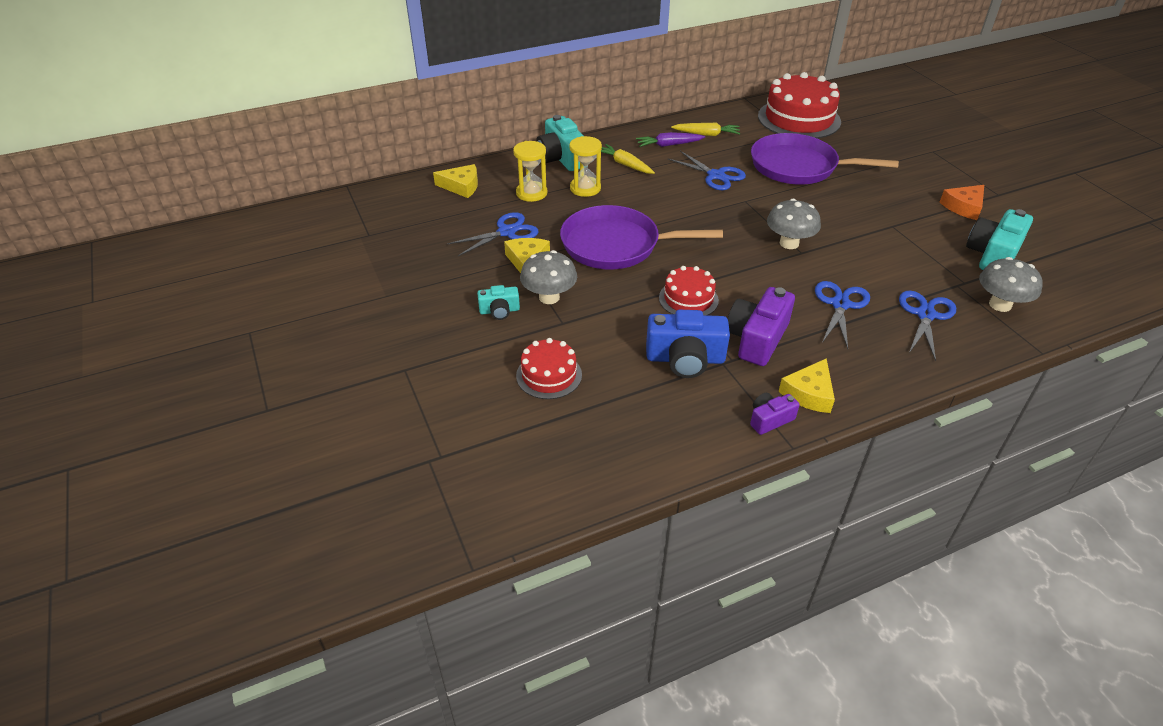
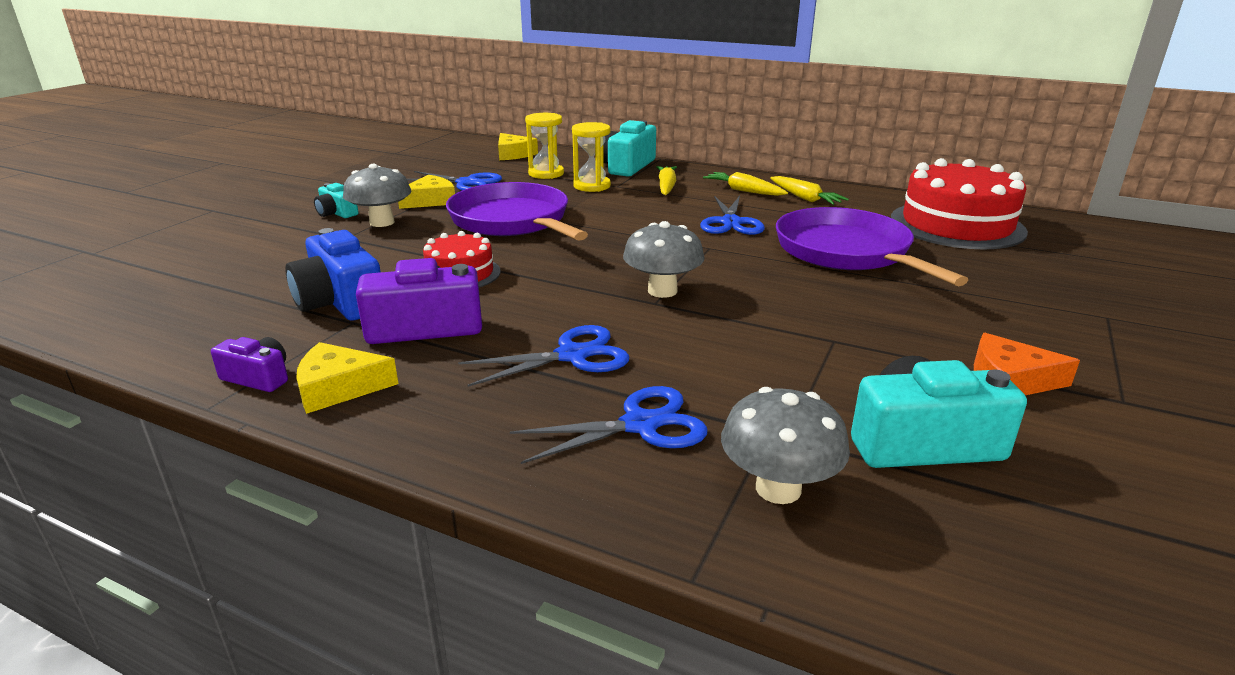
camera: 50 degrees right, 15 degrees down
(549, 375) = (250, 255): red cake -> none
(668, 145) = (744, 191): purple carrot -> yellow carrot

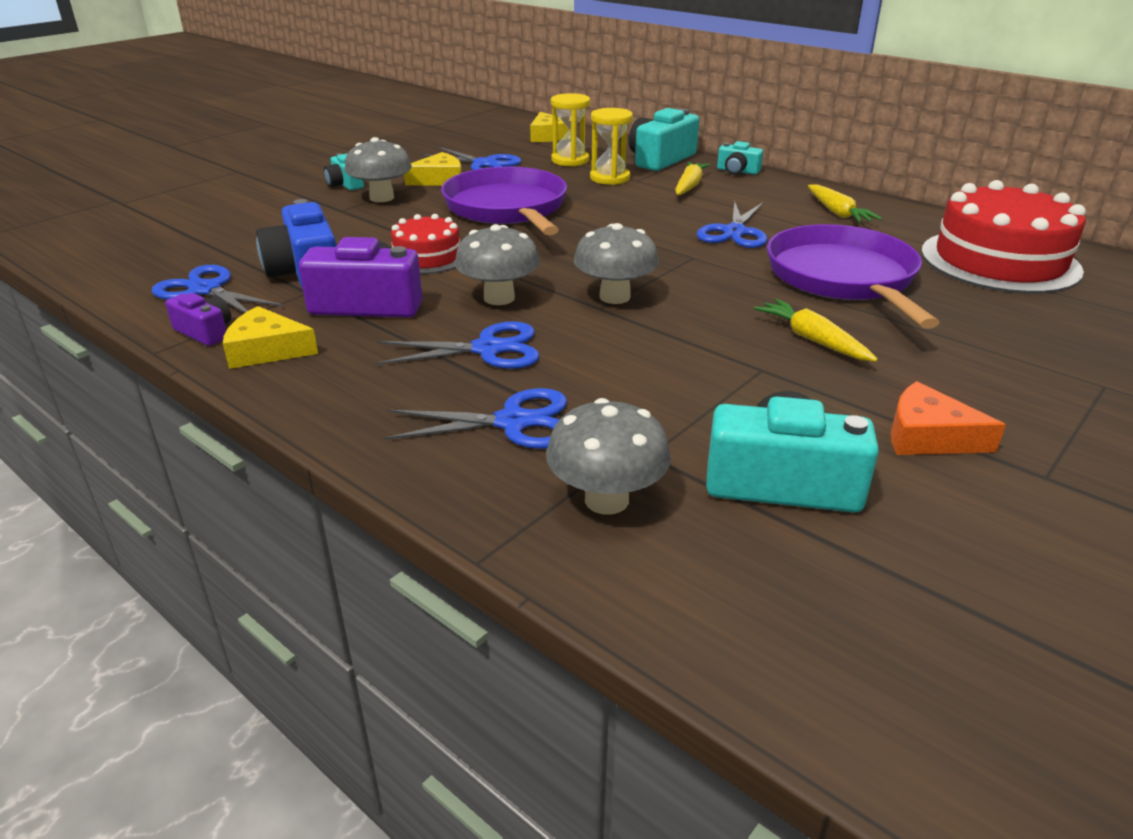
camera: 15 degrees right, 5 degrees up
(237, 333) = (206, 290): none -> blue scissors
(554, 305) = (499, 298): none -> grey mushroom
(699, 171) = (737, 171): none -> turquoise camera
(744, 191) = (773, 198): yellow carrot -> yellow carrot (813, 340)

